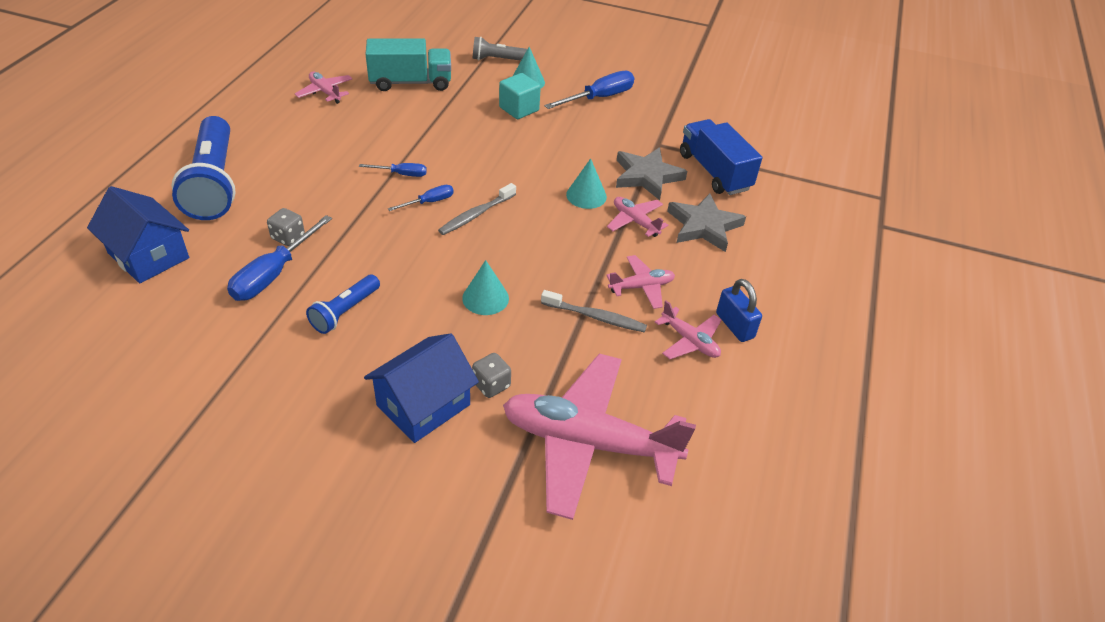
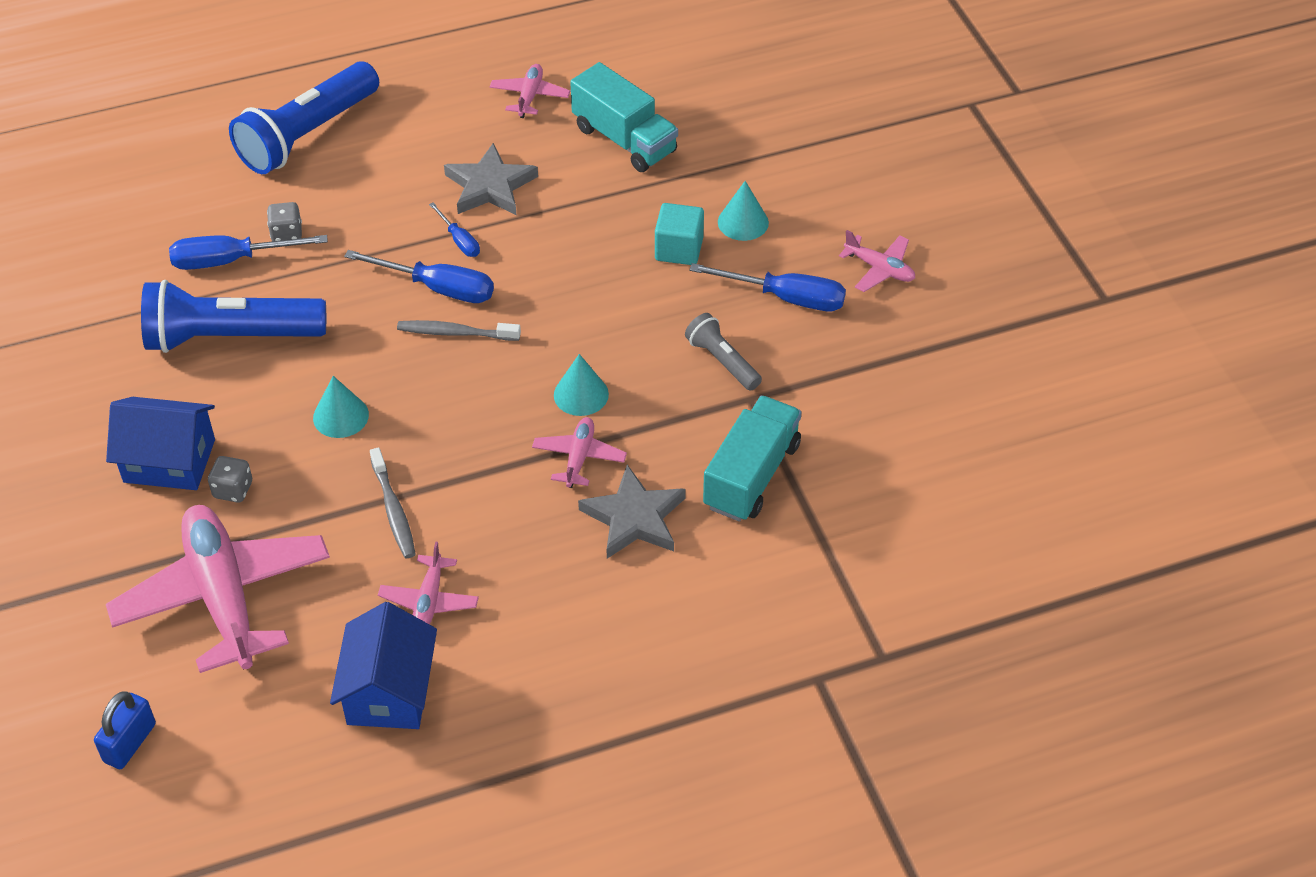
camera: 55 degrees right, 5 degrees up
(148, 255) = (177, 172): blue house -> blue house (389, 691)
(345, 312) = (230, 337): blue flashlight -> blue flashlight, size x1.97
(429, 202) = (438, 288): blue screwdriver -> blue screwdriver, size x1.79
(498, 59) = (758, 172): grey flashlight -> grey flashlight (722, 361)
(641, 287) = (474, 520): pink plane -> pink plane (879, 269)
(647, 176) = (674, 423): grey star -> grey star (490, 186)
(714, 172) = (751, 475): blue truck -> turquoise truck
(734, 325) = (489, 625): blue padlock -> blue padlock (130, 743)

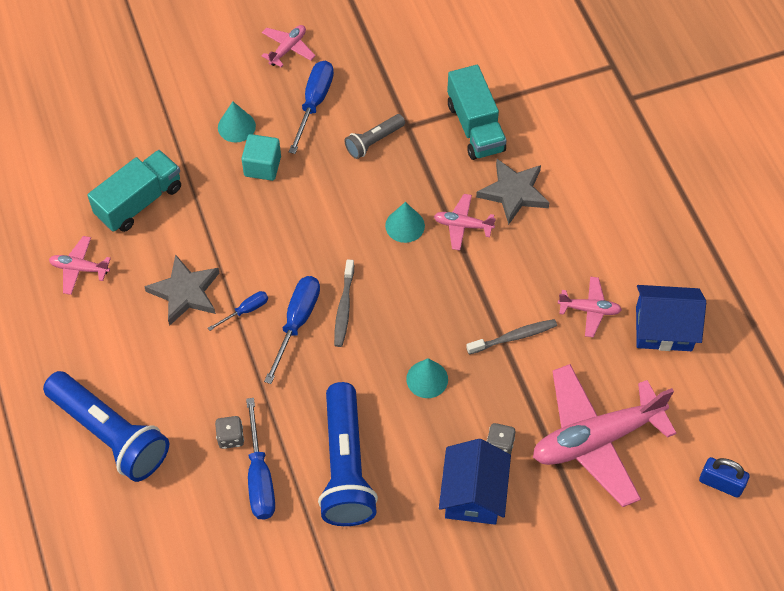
camera: 90 degrees left, 10 degrees up
(751, 475) = (475, 127): turquoise truck -> turquoise truck turned 135 degrees counterclockwise

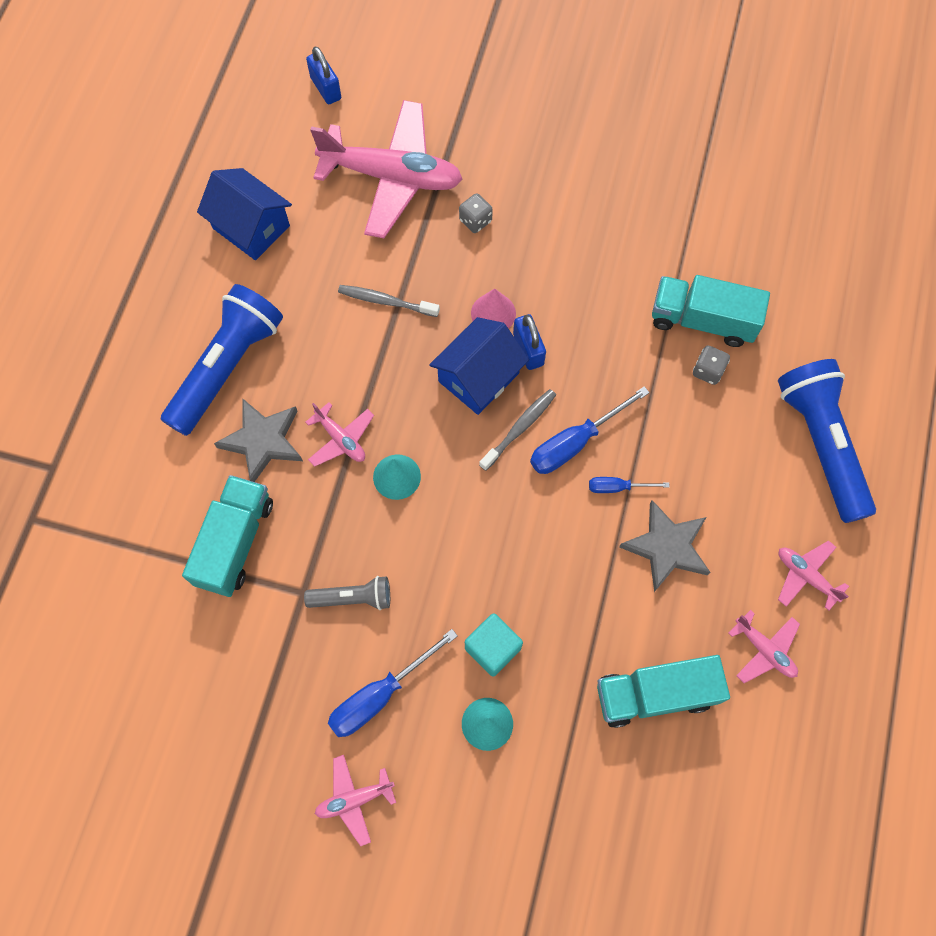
camera: 145 degrees left, 10 degrees up
(260, 477) = (702, 320): blue screwdriver -> turquoise truck
(345, 466) = (620, 283): blue flashlight -> blue flashlight (227, 367)
(380, 368) = (528, 349): none -> blue padlock
(427, 379) = (493, 313): turquoise cone -> pink cone
(473, 494) = (528, 197): blue house -> blue house (479, 377)
(589, 310) = (298, 283): pink plane -> pink plane (806, 576)

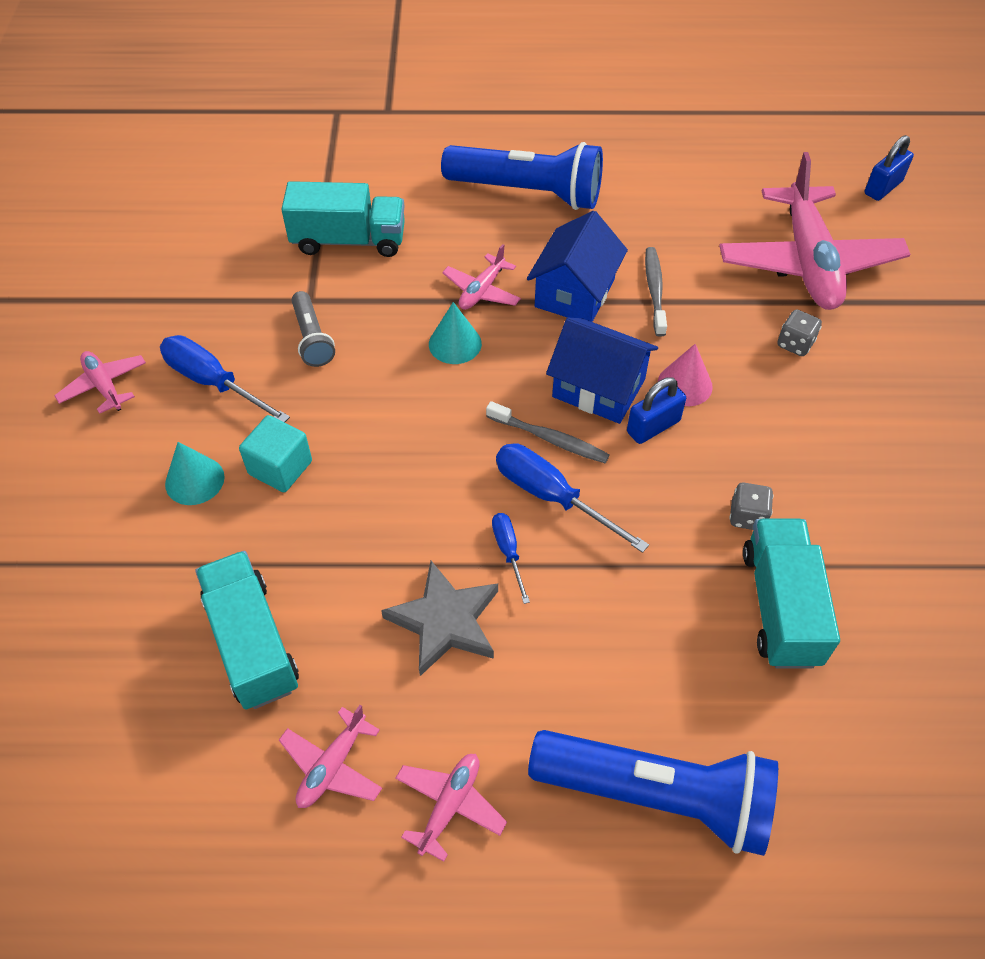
camera: 75 degrees right, 15 degrees down
(251, 227) = (687, 172): blue house -> blue house (575, 293)
(262, 441) = (459, 234): grey star -> none
(708, 371) = (708, 626): grey dice -> grey dice (747, 516)
(821, 444) = (657, 795): blue flashlight -> blue flashlight turned 45 degrees clockwise

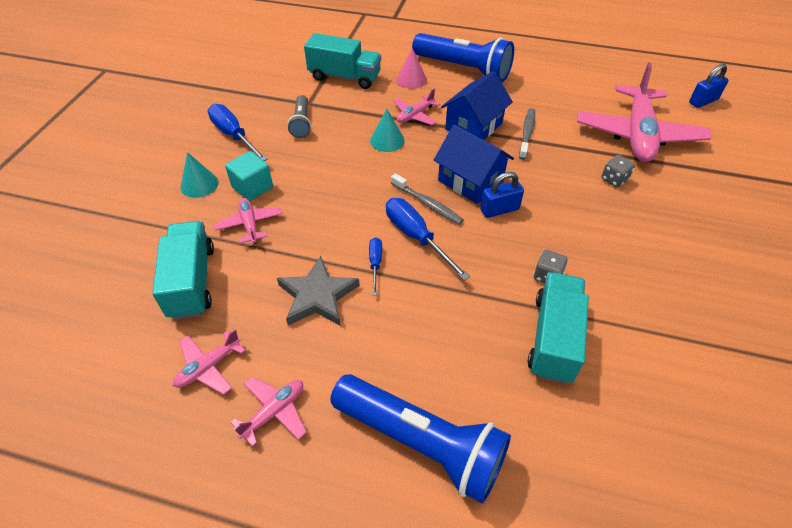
camera: 15 degrees right, 5 degrees down
(104, 386) = (171, 126): pink plane -> pink plane (250, 224)
(685, 384) = (529, 189): pink cone -> pink cone (411, 79)

